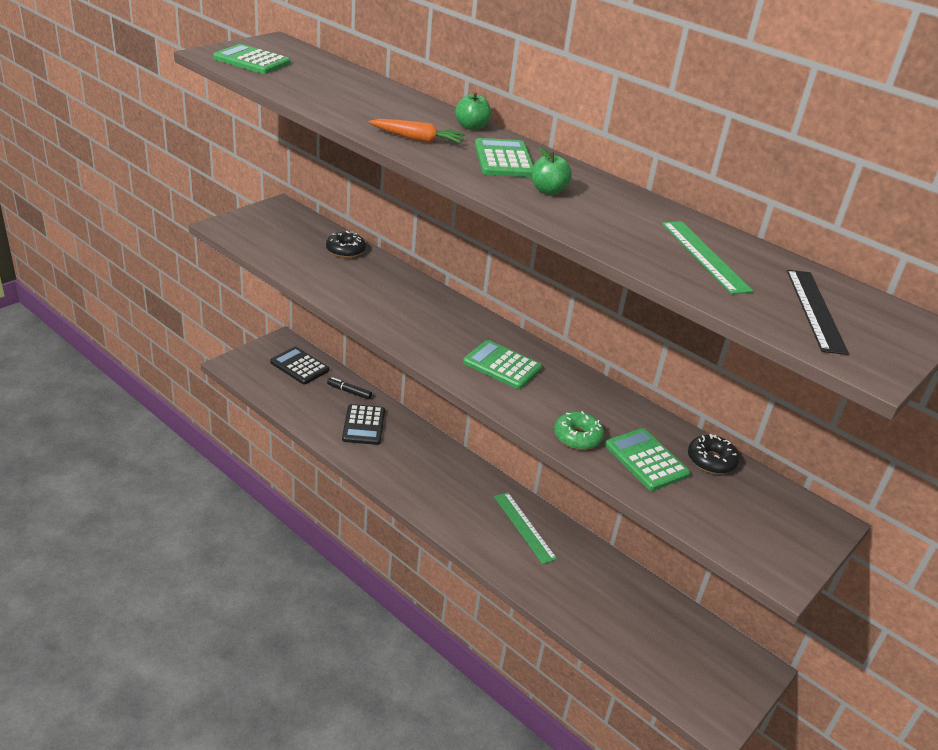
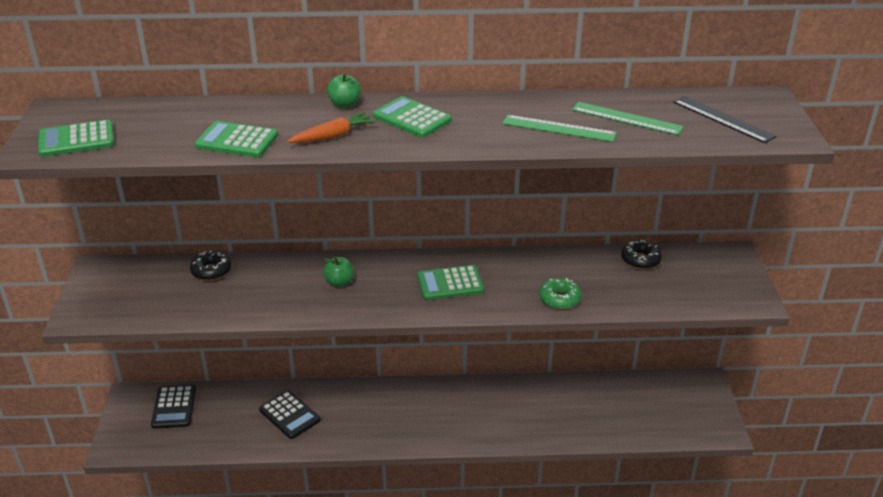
camera: 40 degrees left, 0 degrees up
(299, 366) = (174, 407): black calculator -> black calculator turned 90 degrees counterclockwise
(349, 392) = (242, 398): black marker -> none
(524, 527) = (488, 401): green ruler -> green ruler (559, 128)
(548, 191) = (478, 126): green apple -> green apple (339, 282)
(646, 460) = (612, 285): green calculator -> green calculator (237, 141)

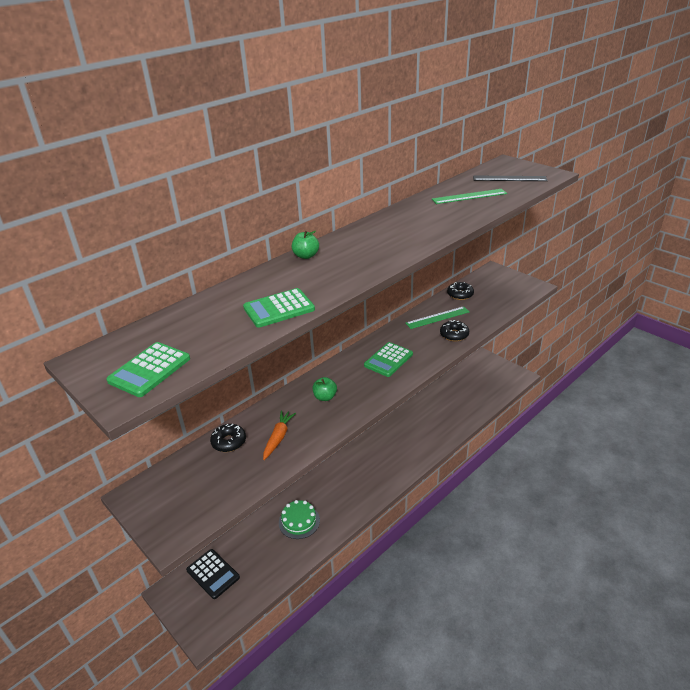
camera: 40 degrees left, 0 degrees up
(289, 415) = (299, 521): black calculator -> green cake
(333, 136) = (336, 276): orange carrot -> orange carrot (278, 438)
(412, 118) = (362, 245): green calculator -> none
(559, 128) = (449, 215): green ruler -> green ruler (437, 317)
(559, 299) = (454, 335): green donut -> black donut

